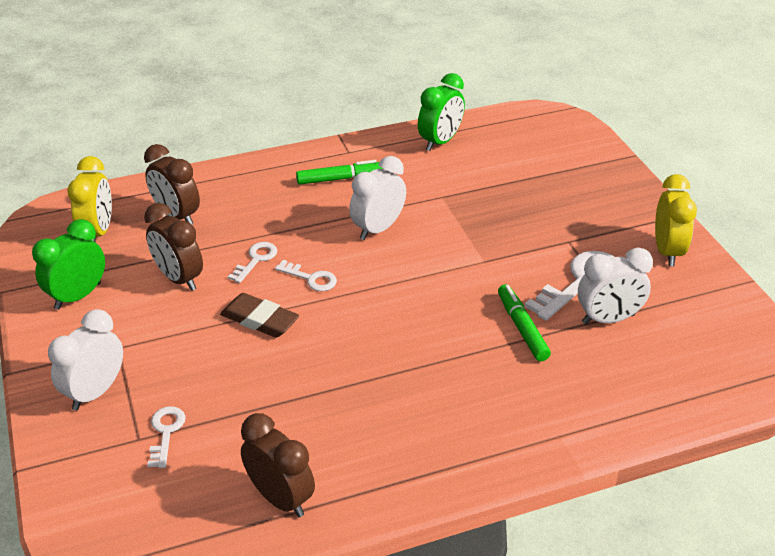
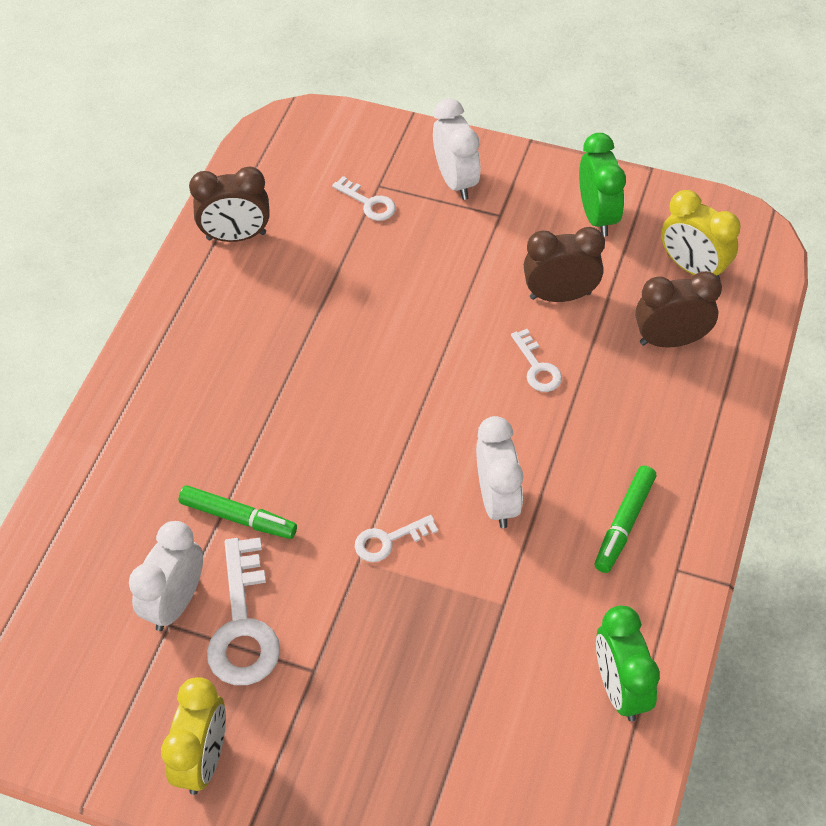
camera: 130 degrees right, 15 degrees up
(260, 320) = (444, 324): brown eraser -> none
(311, 278) = (468, 394): white key -> white key (388, 540)
(667, 251) = (204, 759): yellow clock -> yellow clock turned 120 degrees counterclockwise

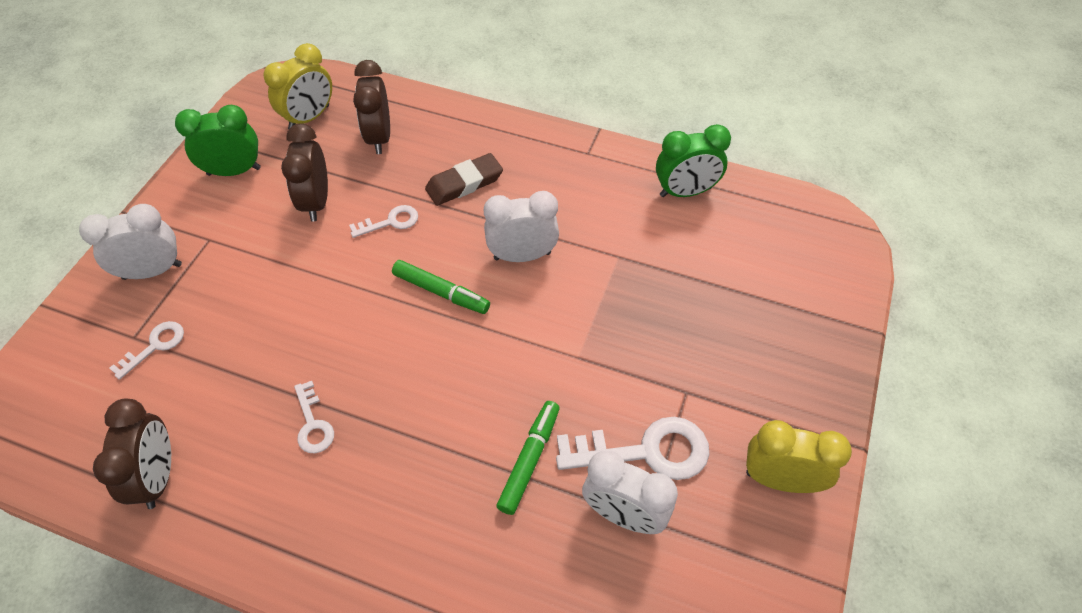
camera: 90 degrees left, 0 degrees up
(388, 540) = (558, 334): white key -> white key (313, 424)
(605, 434) = (464, 183): none -> brown eraser
(624, 523) = (548, 179): green marker -> green marker (441, 292)

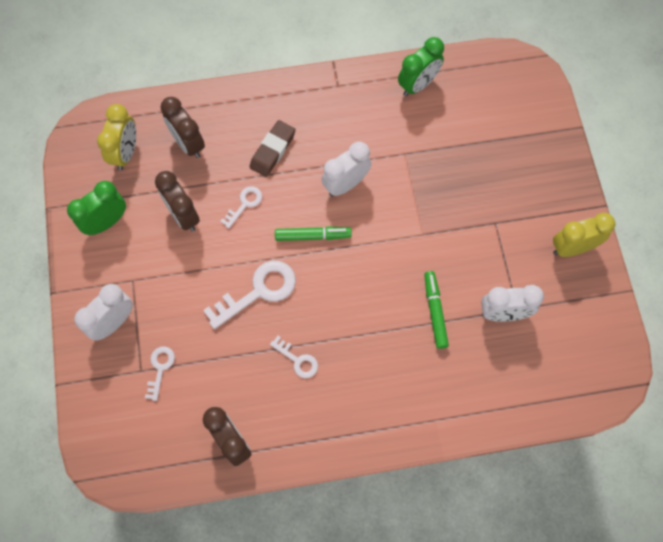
camera: 30 degrees left, 15 degrees up
(646, 451) = (494, 271): white key -> white key (258, 291)

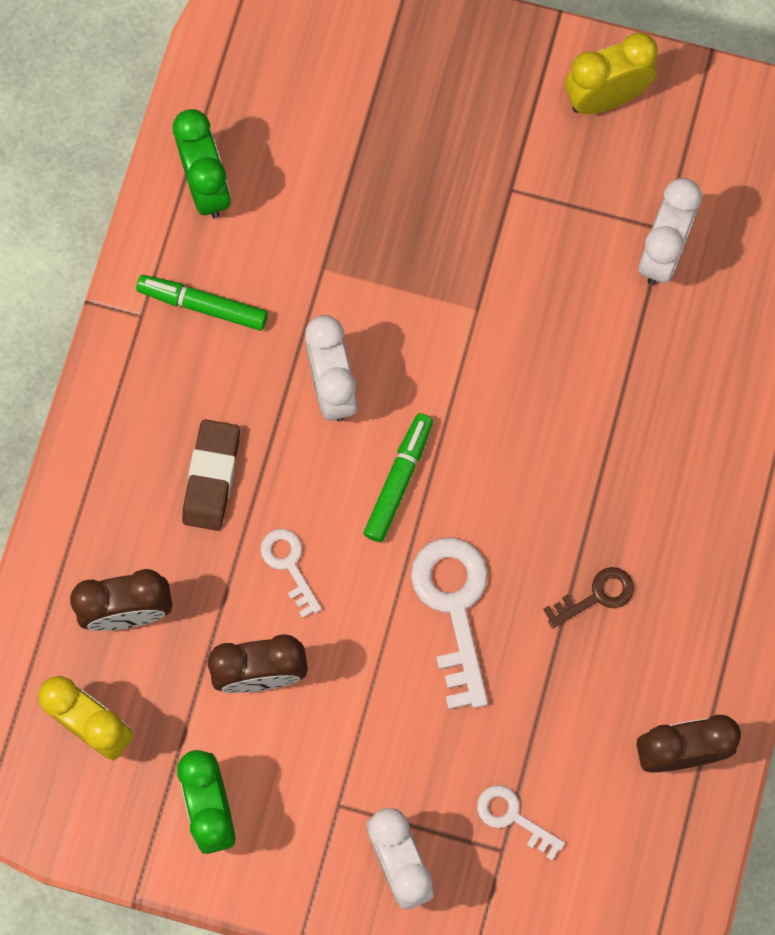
camera: 65 degrees left, 5 degrees up
(272, 150) = (212, 477): brown eraser -> brown eraser turned 45 degrees clockwise
(297, 360) = (596, 596): white key -> brown key
(435, 311) = (613, 352): green marker -> green marker (203, 305)
(572, 248) = (605, 98): yellow clock -> yellow clock turned 60 degrees clockwise

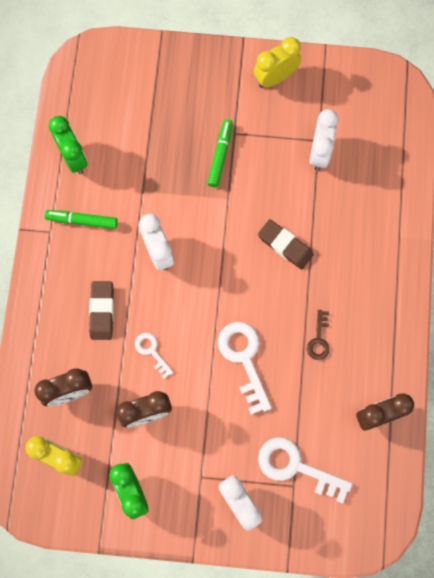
camera: 10 degrees left, 0 degrees up
(399, 480) = (202, 296): green marker -> green marker (220, 155)
(513, 817) = (296, 467): white key -> white key, size x1.84
(567, 413) = (285, 245): none -> brown eraser
(596, 596) = (318, 339): brown key -> brown key turned 135 degrees clockwise

